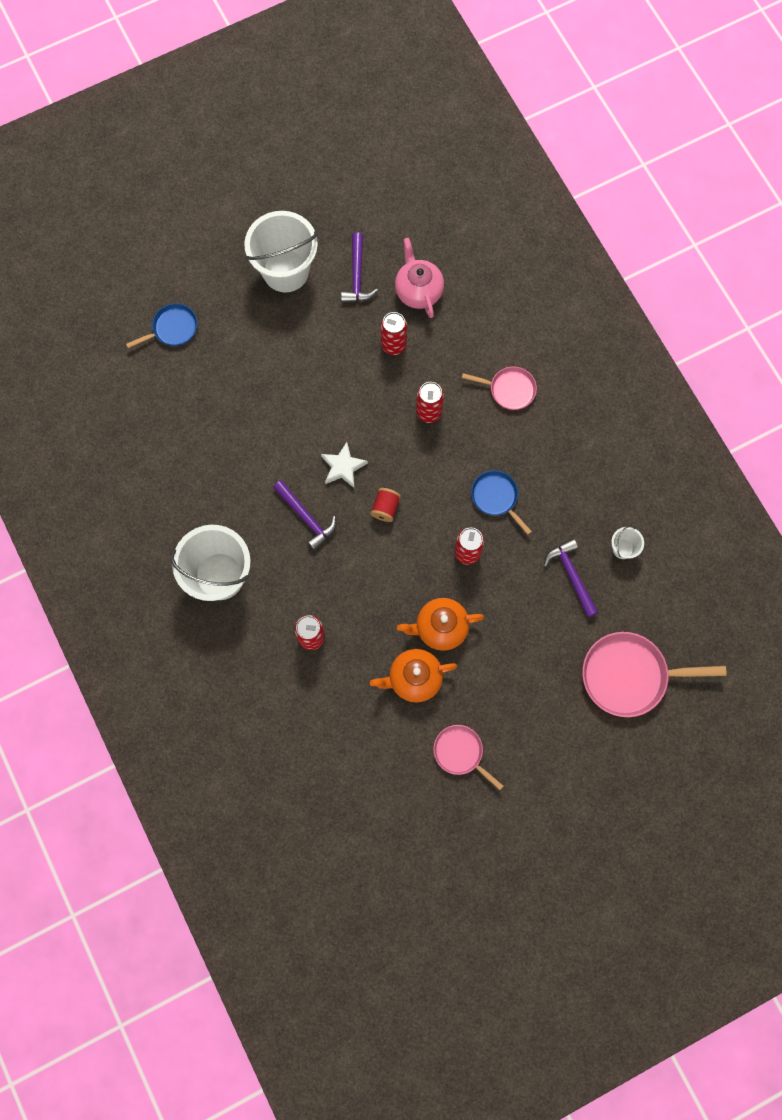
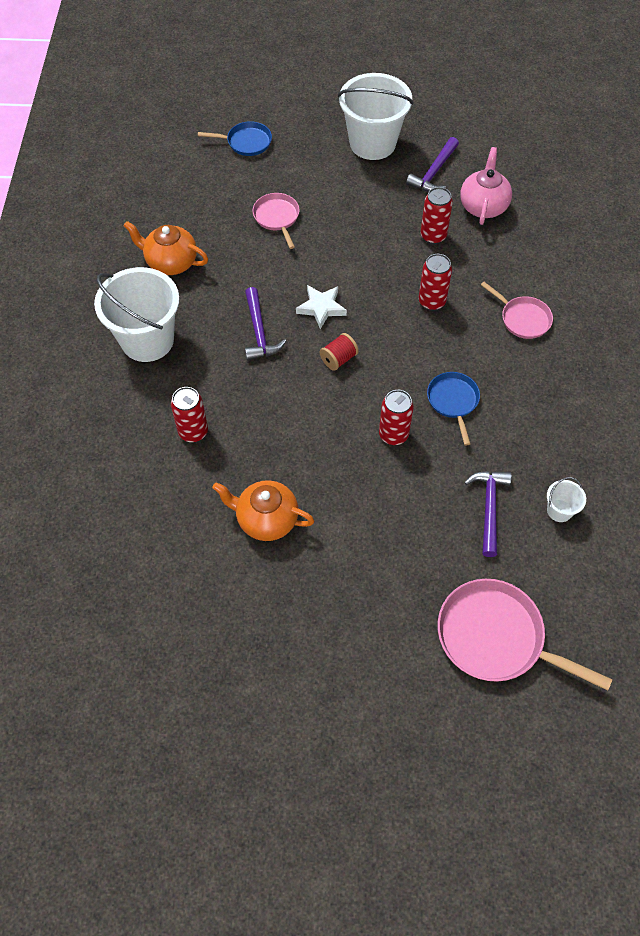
camera: 30 degrees right, 15 degrees down
(440, 627) = (323, 487): orange teapot -> orange teapot (171, 262)
(460, 752) = (266, 615): pink pan -> pink pan (277, 218)

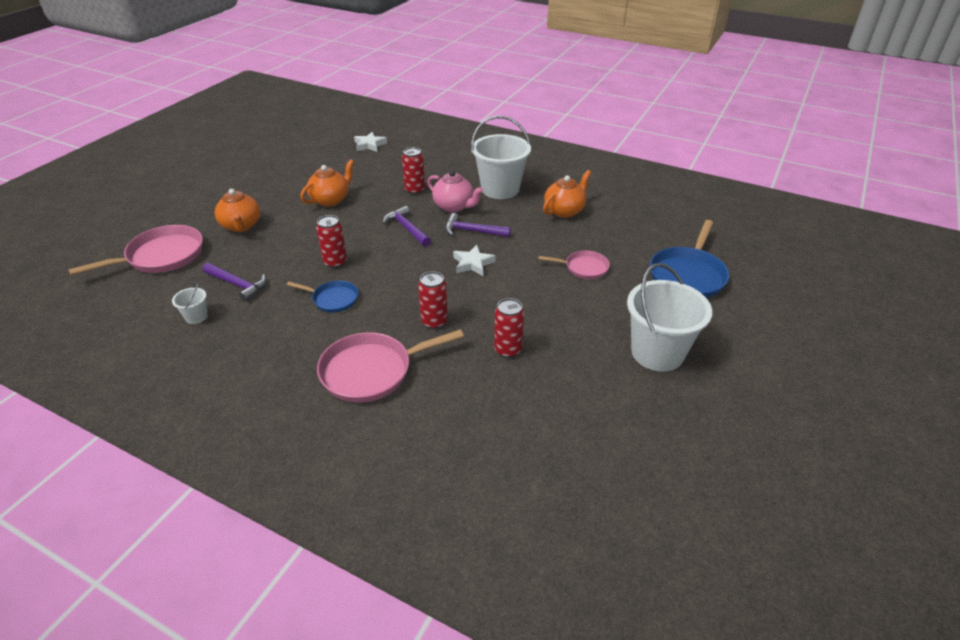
camera: 115 degrees right, 20 degrees down
(80, 560) = (369, 145): none -> white star
(246, 142) = (688, 275): blue pan -> blue pan, size x1.76
(338, 359) = (419, 258): red spool -> none
(383, 589) = (241, 226): none -> orange teapot
(434, 173) = (593, 382): purple hammer -> purple hammer (407, 228)
(483, 206) = (526, 402): pink teapot -> pink teapot (454, 206)
(523, 319) = (371, 371): pink pan -> pink pan, size x1.76

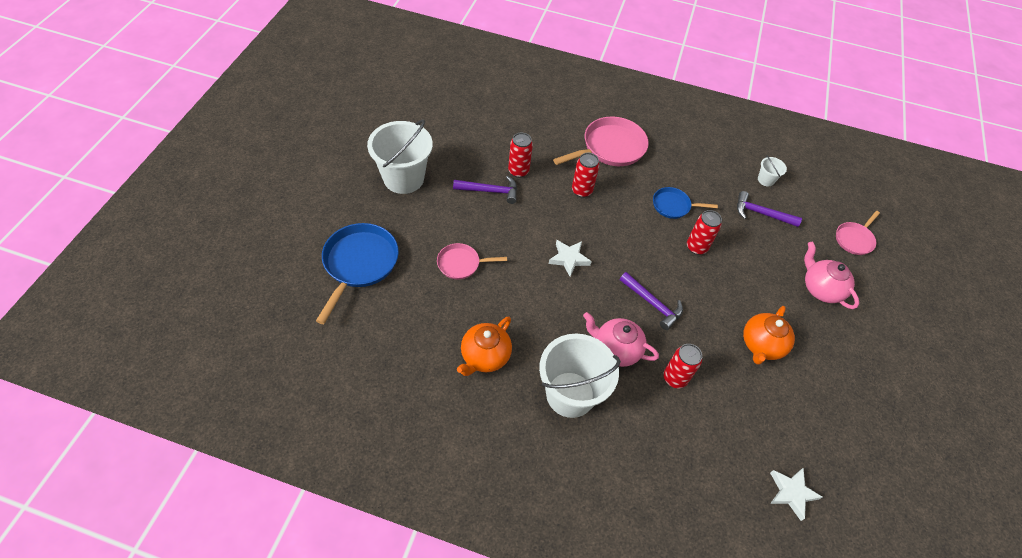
camera: 165 degrees right, 15 degrees up
(161, 256) = (854, 239): pink pan -> pink pan, size x0.57
(241, 226) = (820, 289): orange teapot -> pink teapot
(472, 231) = (582, 307): purple hammer -> purple hammer (490, 191)

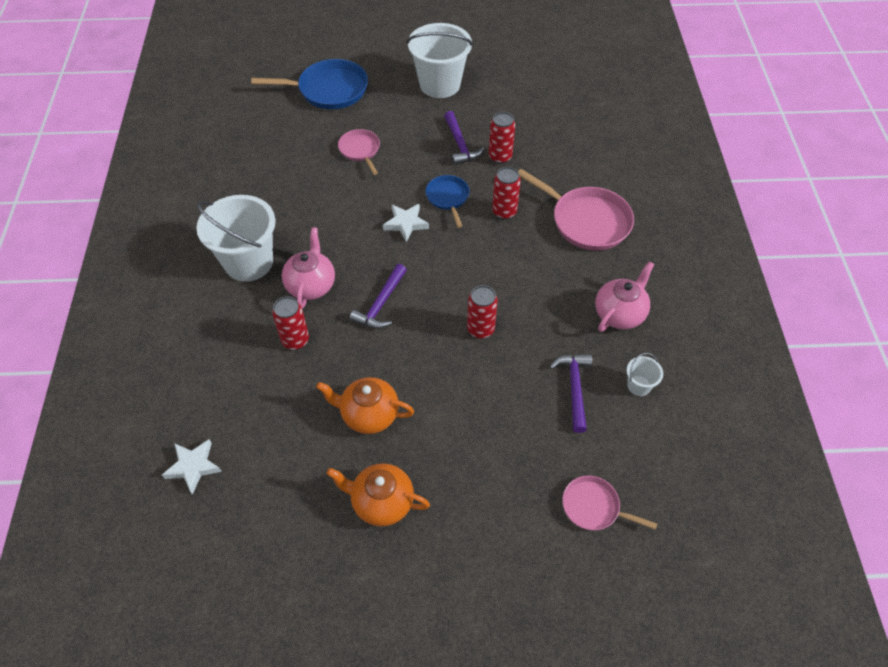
camera: 75 degrees right, 0 degrees up
(484, 356) = (267, 194): orange teapot -> orange teapot (381, 502)
(673, 206) = (532, 296): blue pan -> blue pan (448, 198)
(820, 289) = (483, 471): pink teapot -> pink teapot (620, 313)

